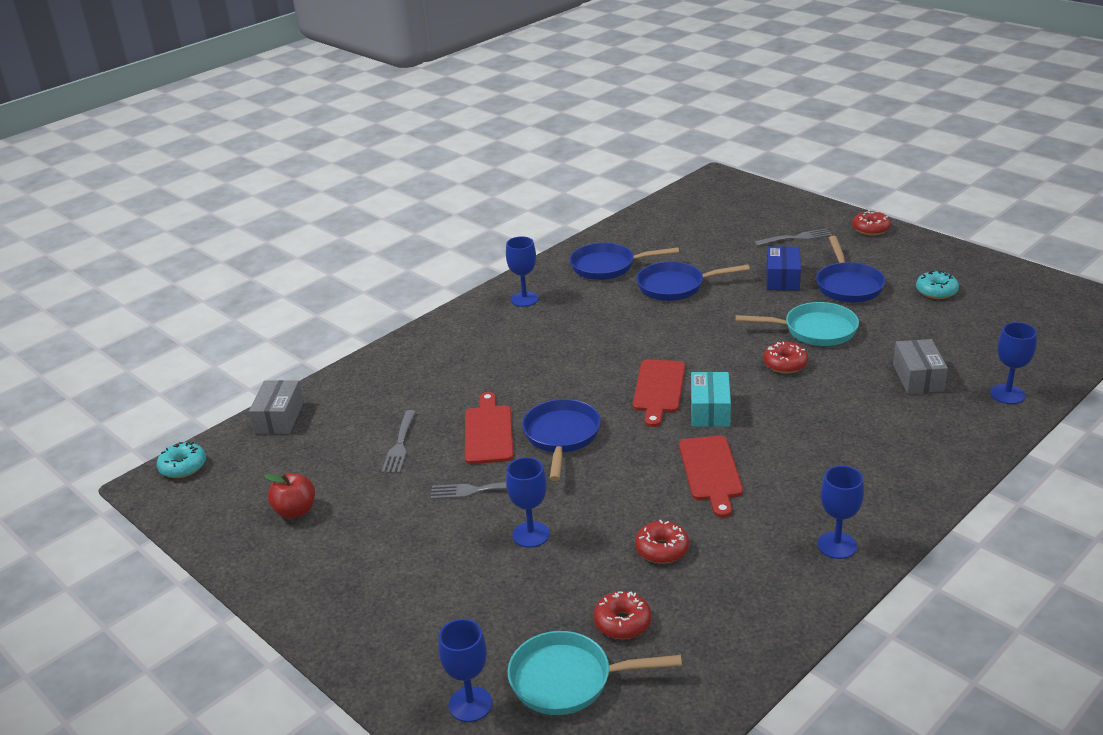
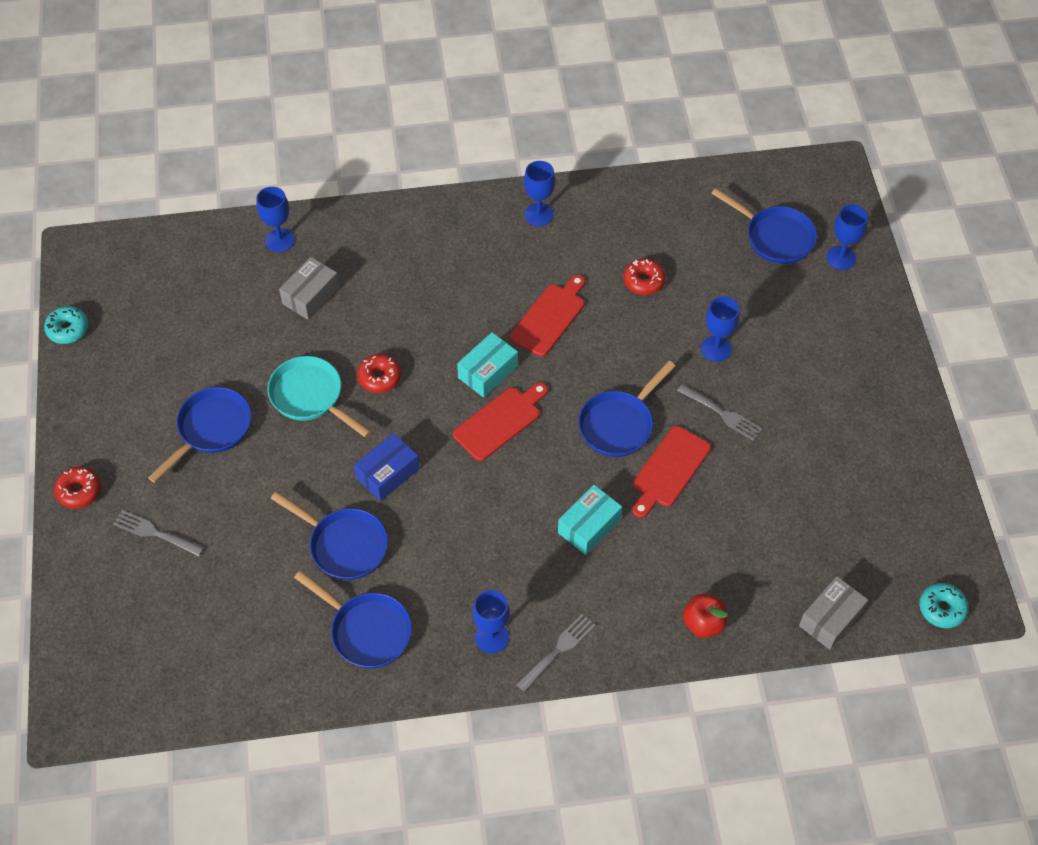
camera: 145 degrees left, 25 degrees up
(295, 511) = (870, 487): red apple -> red apple (703, 623)
(400, 445) = (748, 506): grey fork -> grey fork (558, 650)
(518, 373) = (589, 526): none -> turquoise box
(568, 680) = (775, 237): turquoise pan -> blue pan
(622, 622) = (714, 250): red donut -> none
(782, 278) = (246, 481): blue box -> blue box (388, 473)
(936, 291) = (162, 368): turquoise donut -> turquoise donut (68, 329)

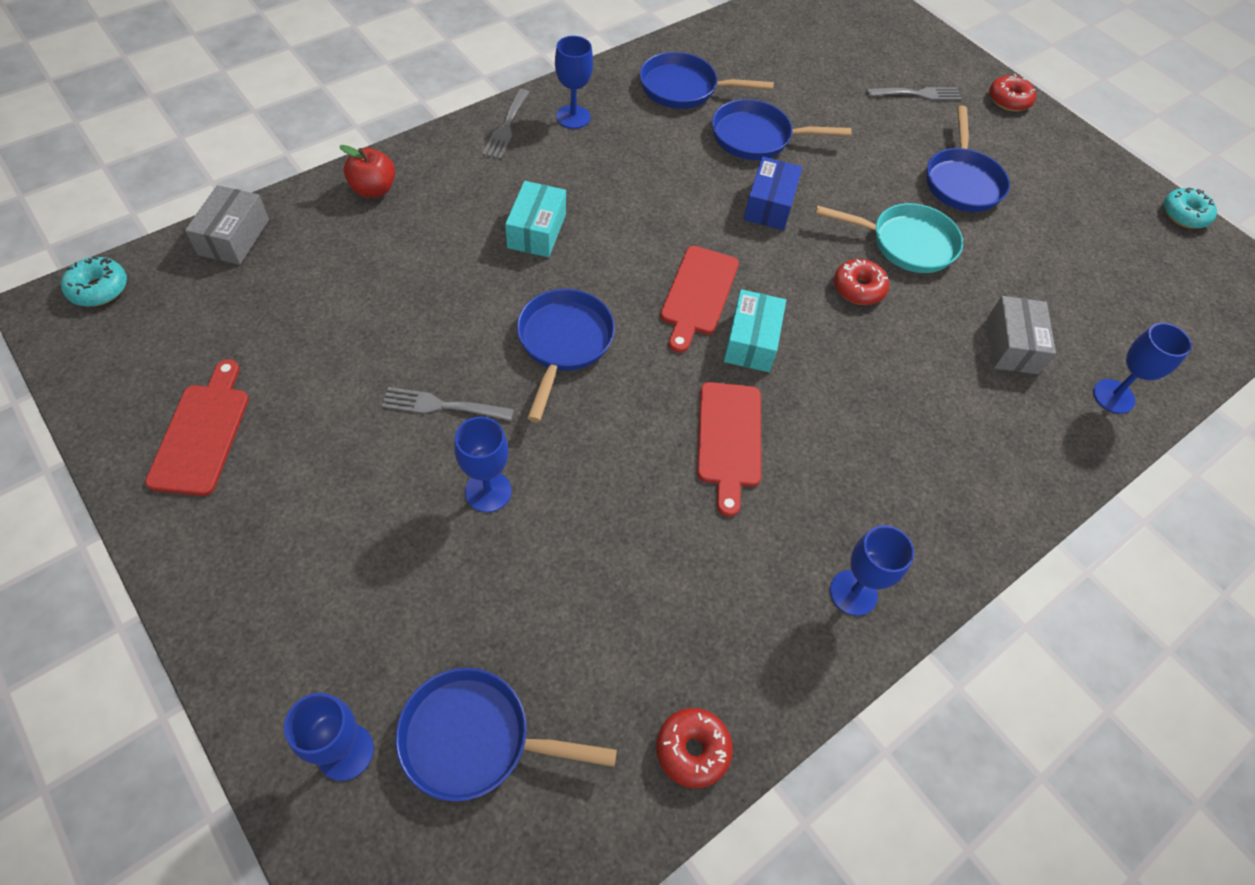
camera: 145 degrees right, 0 degrees up
(643, 281) = (640, 551): red donut -> red donut (692, 750)
(669, 470) = (478, 316): red cutting board -> red cutting board (202, 434)

